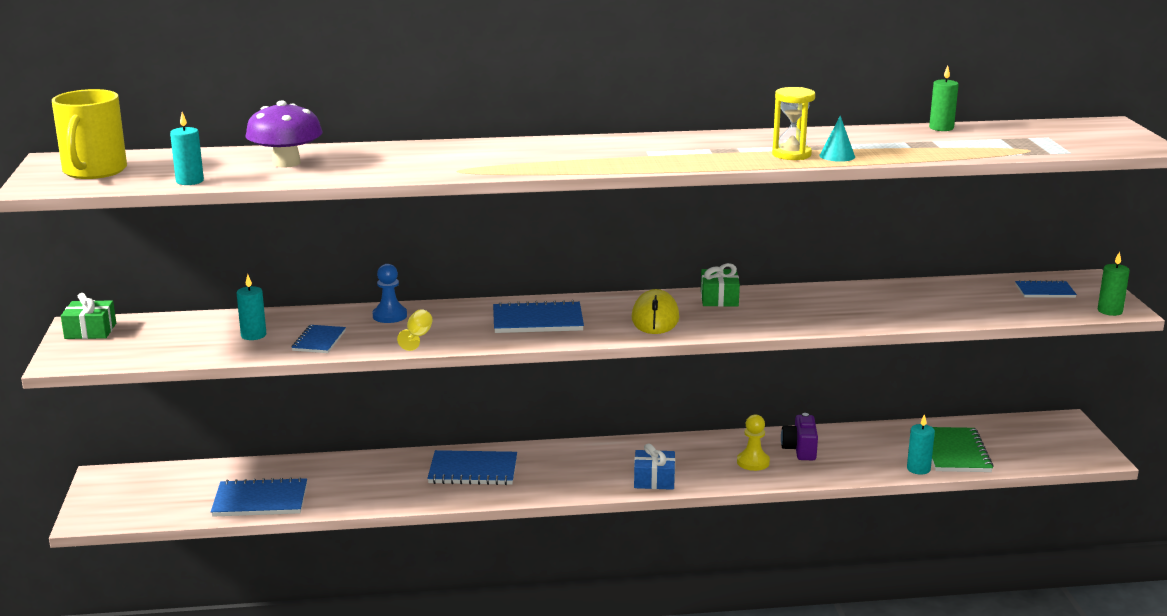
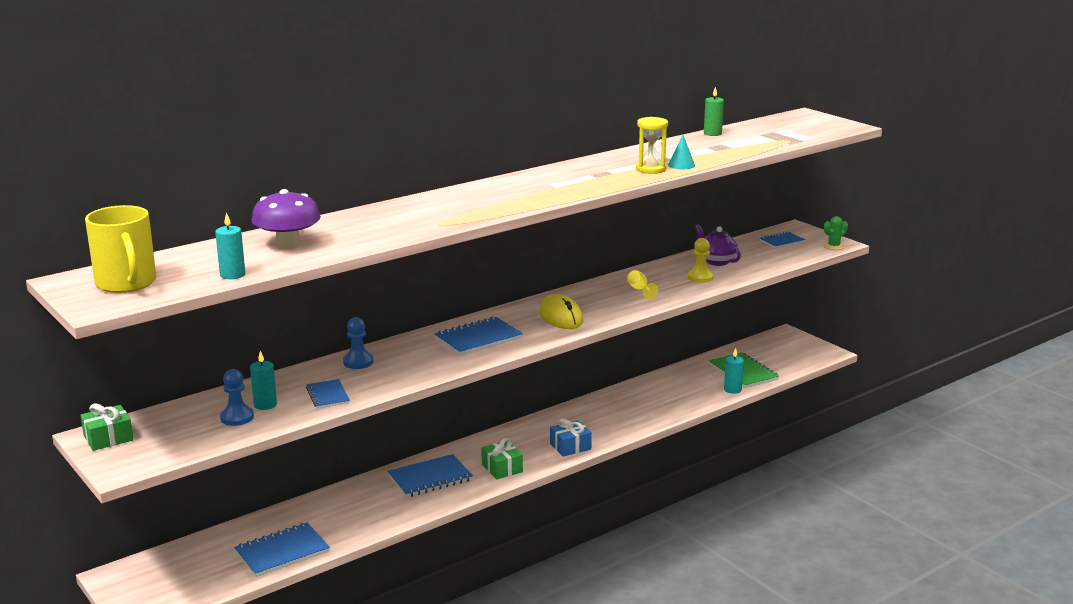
camera: 30 degrees left, 0 degrees up
(214, 341) = (237, 417): none -> blue pawn
(417, 337) = (403, 373): yellow goblet -> yellow goblet (639, 290)
(719, 298) = (585, 292): green gift -> green gift (502, 468)
(753, 462) = (623, 415): yellow pawn -> yellow pawn (700, 277)
(800, 450) = (645, 397): purple camera -> none
(925, 297) = (716, 261): none -> purple teapot
(1110, 311) = (833, 246): green candle -> green cactus

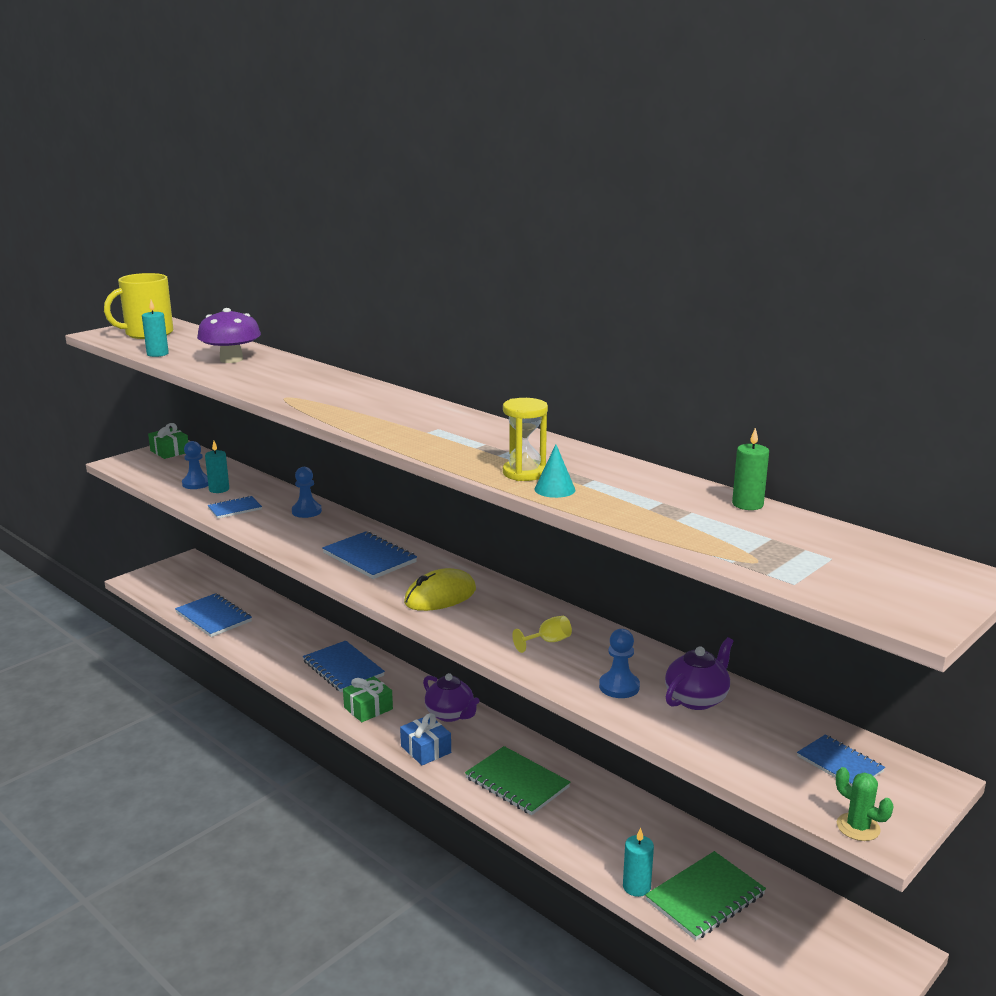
camera: 80 degrees right, 0 degrees up
(525, 433) = (450, 714): none -> purple teapot
(621, 415) = (517, 783): none -> green notebook
(700, 277) = (619, 687): yellow pawn -> blue pawn

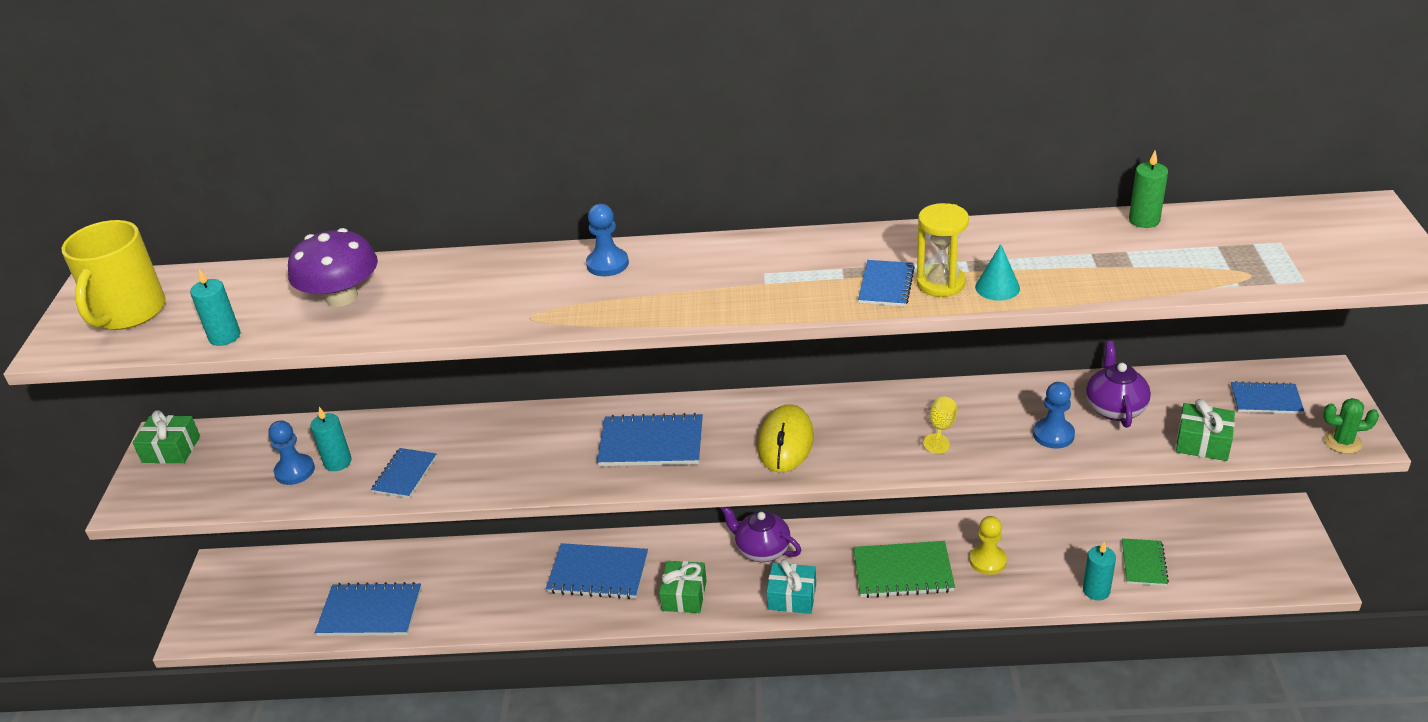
camera: 40 degrees left, 15 degrees up
(306, 511) = (490, 430): blue pawn -> blue pawn (607, 264)
(426, 749) = (792, 597): blue gift -> turquoise gift
(450, 714) = (761, 549): purple teapot -> purple teapot turned 150 degrees counterclockwise
(490, 460) = (886, 285): none -> blue notebook
(586, 815) = (987, 561): none -> yellow pawn
(705, 897) = (1143, 563): green notebook -> green notebook, size x0.61
(727, 755) = (1202, 442): none -> green gift

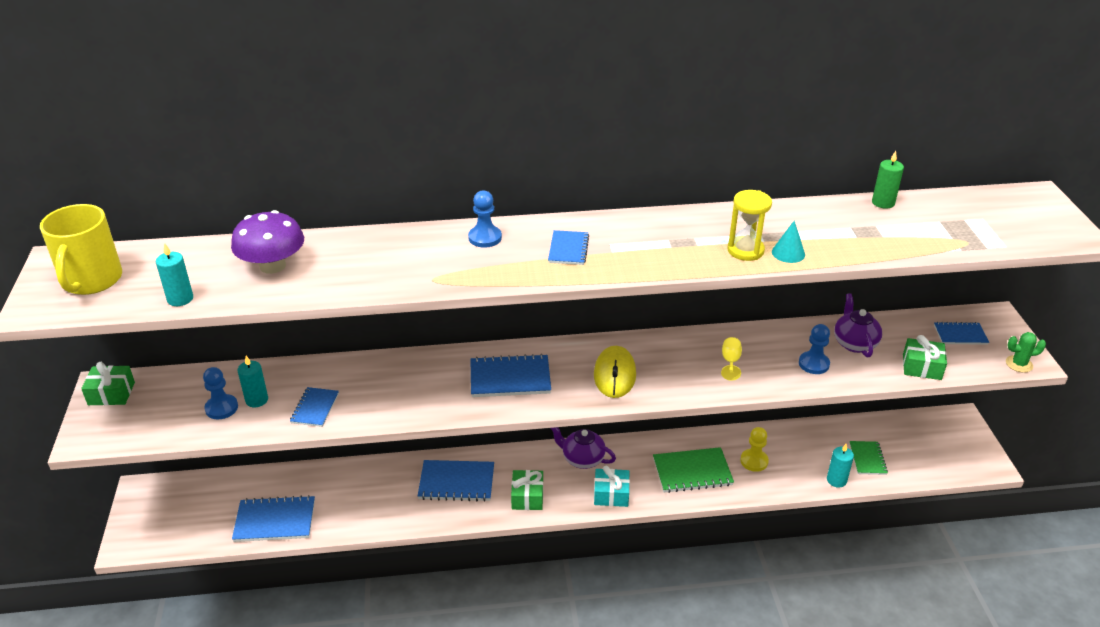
camera: 10 degrees left, 0 degrees up
(886, 285) = (705, 252): blue notebook -> blue notebook (568, 249)

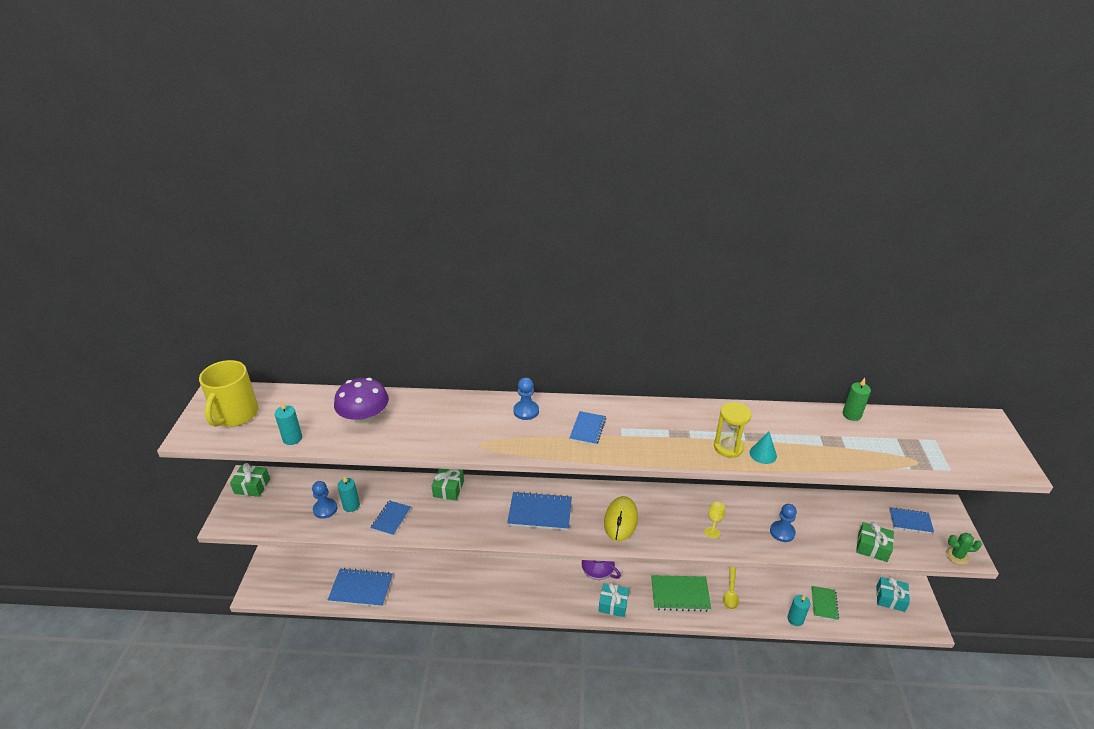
camera: 10 degrees right, 0 degrees up
(456, 482) = (498, 576): blue notebook -> none
(527, 497) = (549, 597): green gift -> green gift (448, 488)
(754, 461) = (731, 592): yellow pawn -> yellow spoon
(854, 343) = (819, 517): purple teapot -> none
(943, 443) = (890, 598): none -> turquoise gift

